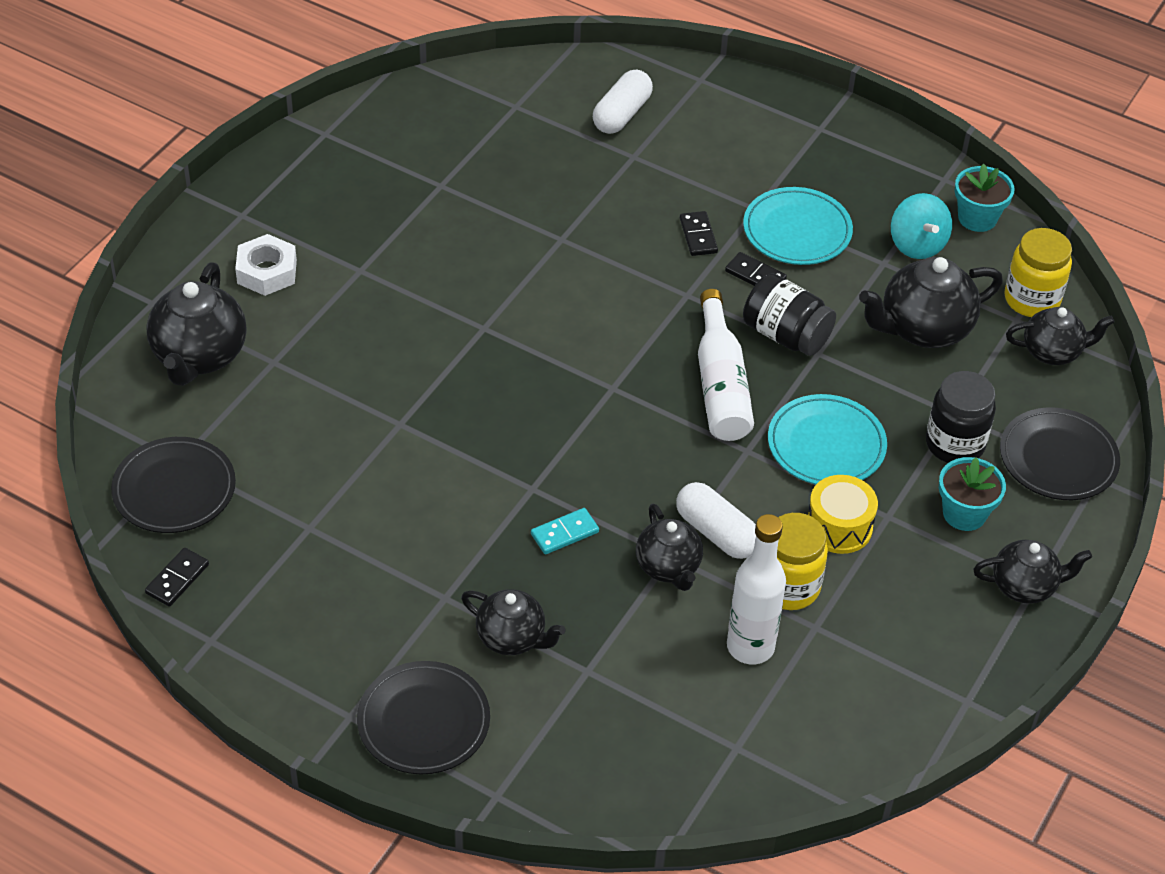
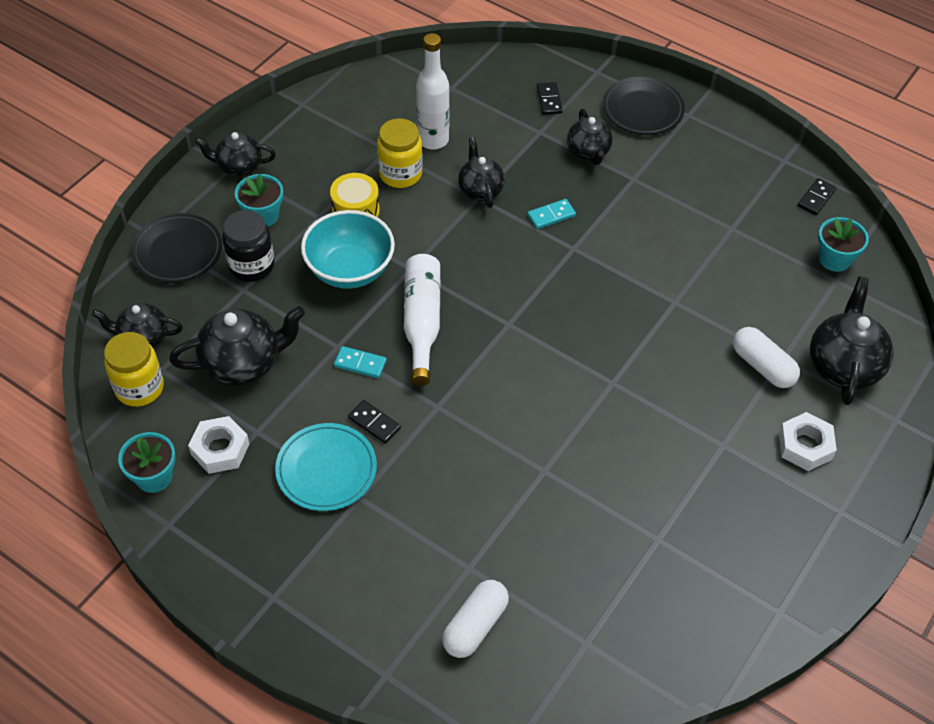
camera: 175 degrees left, 5 degrees up
(174, 489) = (834, 259): black plate -> turquoise flower pot
(512, 638) = (588, 152): black teapot -> black teapot turned 135 degrees counterclockwise
(698, 236) = (418, 468): black domino -> black domino (549, 100)
(716, 532) = (443, 211): white capsule -> white capsule (762, 366)
(786, 335) = (360, 364): black jar -> turquoise domino
(826, 445) = (350, 270): turquoise plate -> turquoise bowl
(917, 244) = (220, 449): turquoise spinning top -> white nut

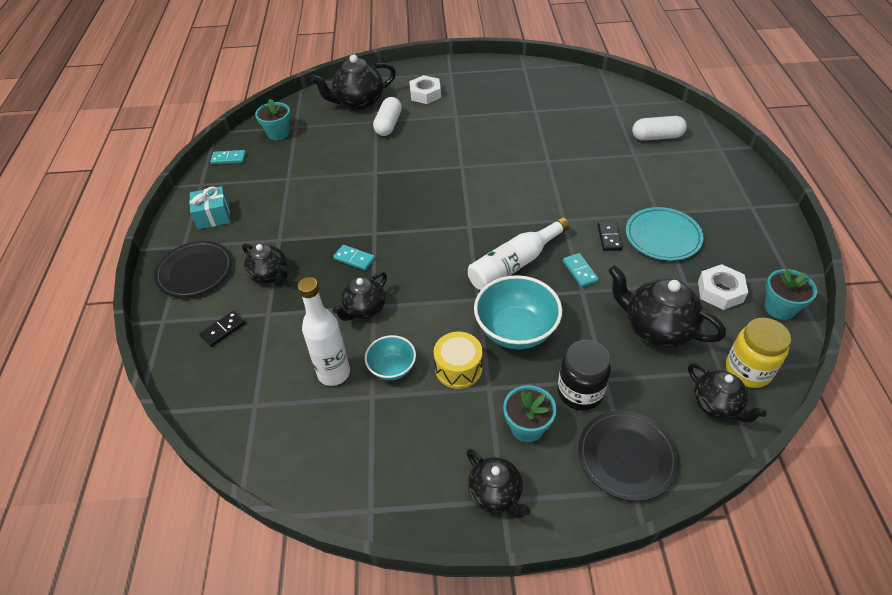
camera: 125 degrees left, 5 degrees down
(400, 174) = (392, 368): yellow jar -> turquoise bowl
(588, 152) = (270, 275): black teapot -> black teapot turned 90 degrees clockwise
(717, 149) = (213, 216): none -> turquoise gift
(816, 198) = (228, 158): black domino -> turquoise domino

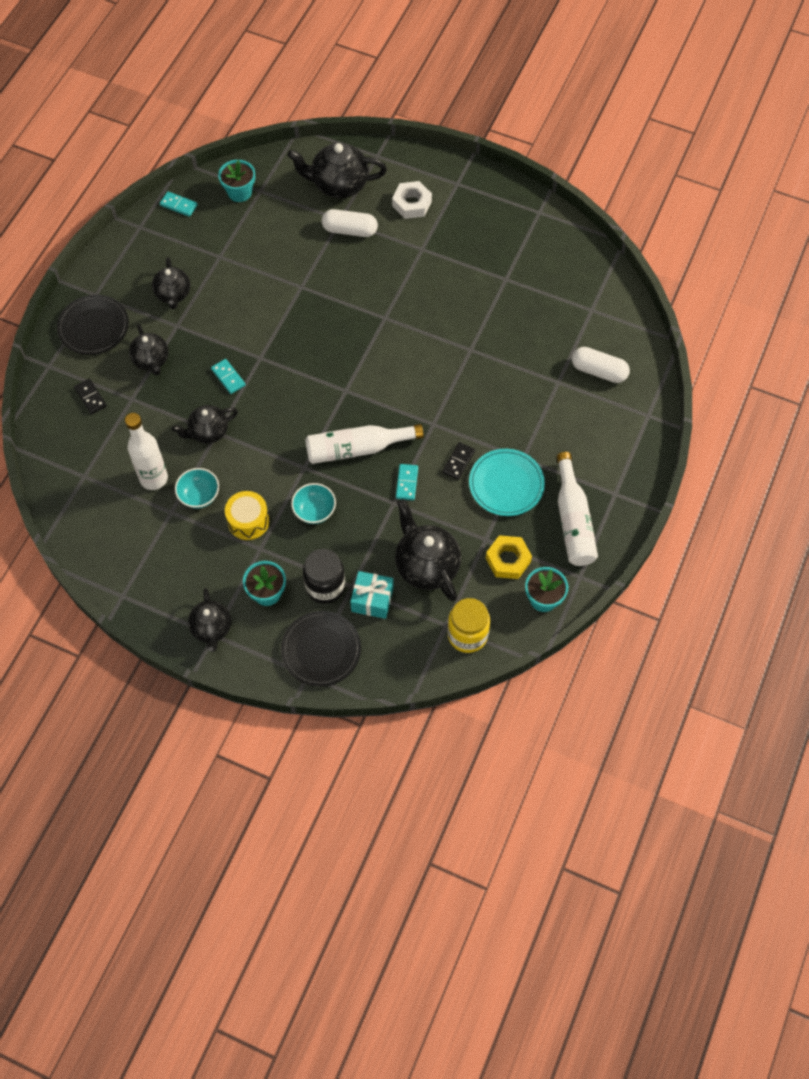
camera: 25 degrees right, 15 degrees up
(213, 216) = (134, 272): turquoise gift -> turquoise gift (372, 600)
(223, 330) = (90, 397): black domino -> black domino turned 75 degrees clockwise
(388, 125) = (350, 230): white capsule -> white capsule turned 60 degrees clockwise
(516, 330) = (314, 511): turquoise bowl -> turquoise bowl, size x0.57
(716, 405) = (418, 648): black teapot -> black teapot (173, 294)
(720, 291) = (508, 560): white nut -> yellow nut
(740, 238) = (573, 520): none -> white bottle

